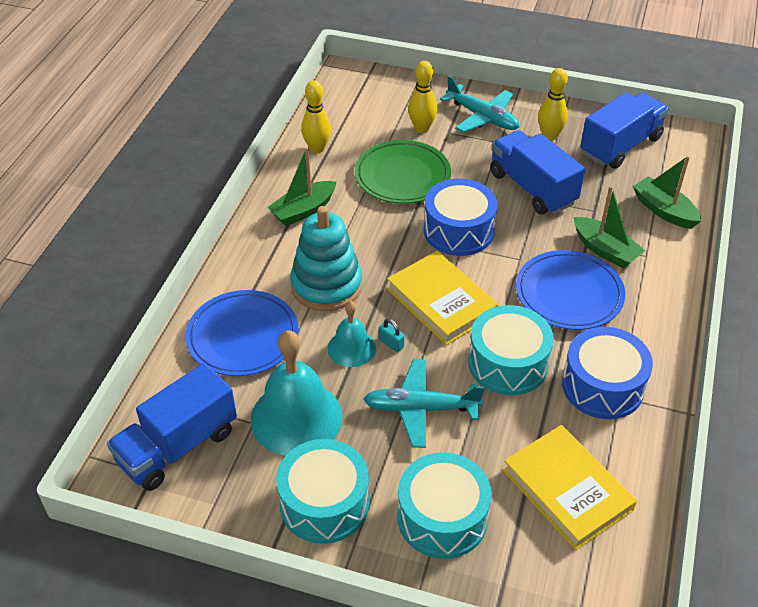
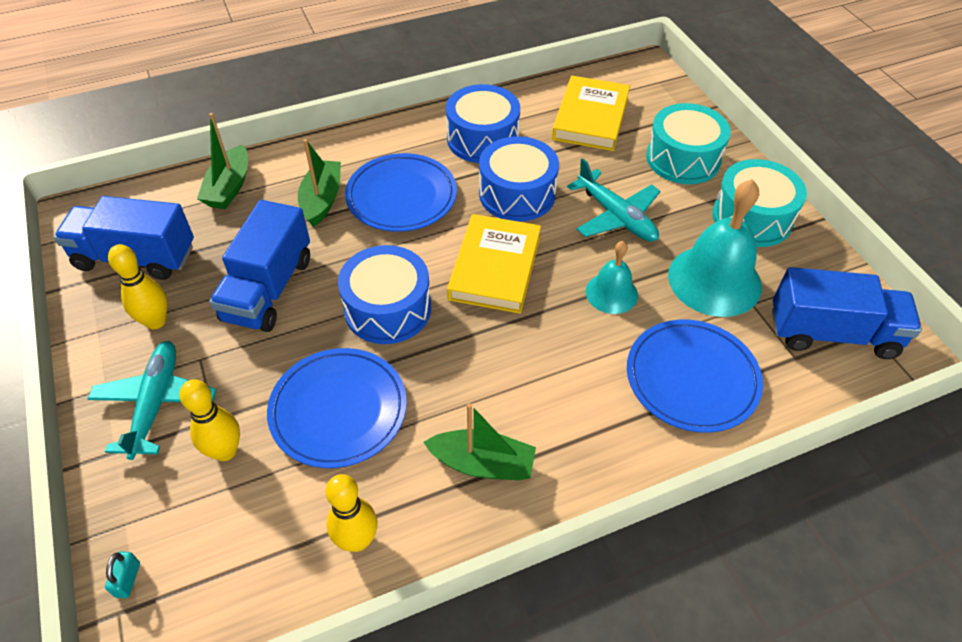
camera: 130 degrees left, 5 degrees up
(326, 285) = (564, 361): turquoise stacking toy -> none
(391, 343) = (577, 271): turquoise padlock -> turquoise padlock (128, 579)
(402, 176) = (338, 410): green plate -> blue plate
(508, 363) = (517, 194): turquoise drum -> blue drum

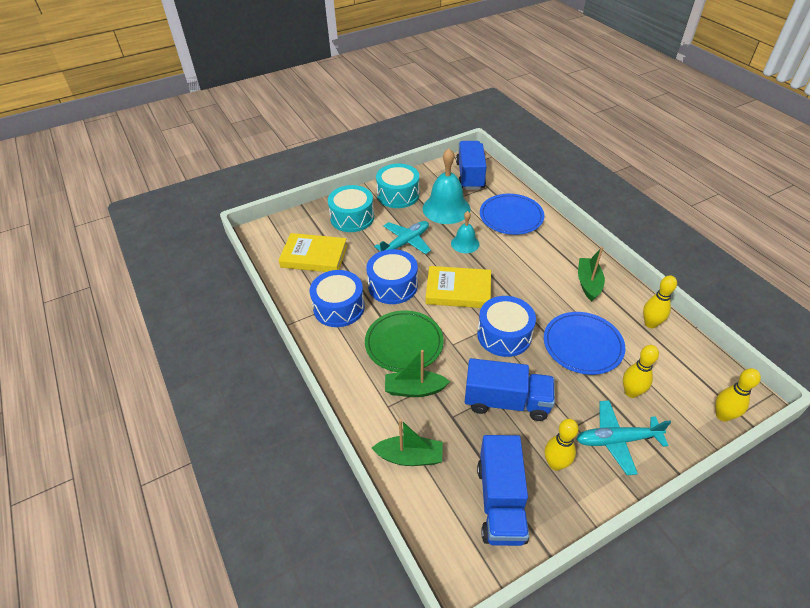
camera: 95 degrees left, 5 degrees down
(128, 579) = (722, 415): turquoise padlock -> yellow bowling pin
(401, 196) = (404, 343): blue plate -> green plate

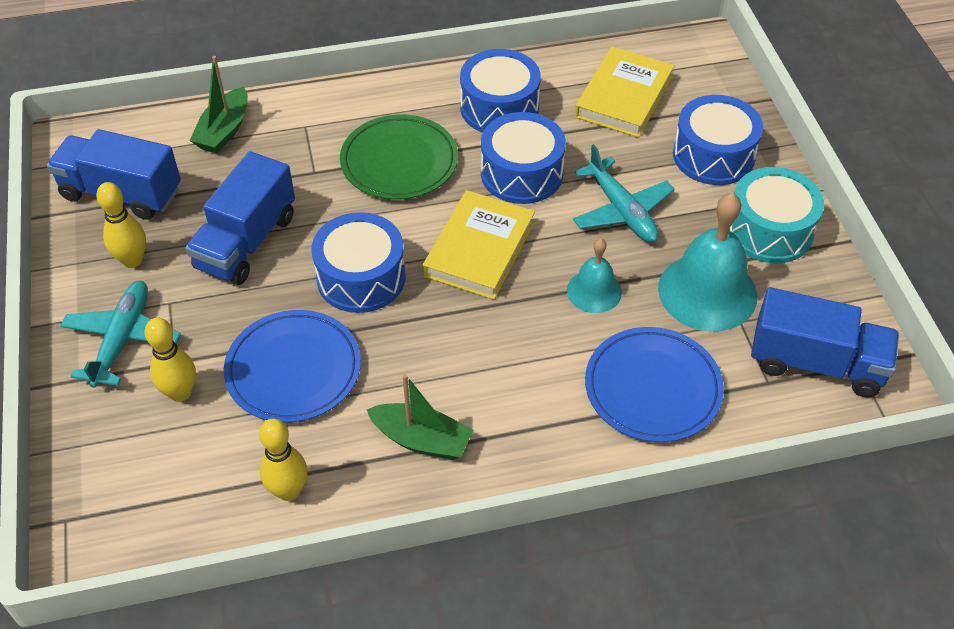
camera: 105 degrees right, 5 degrees up
(352, 217) = (713, 155): turquoise drum -> blue drum
(414, 389) = (316, 155): green boat -> none
(722, 415) = (77, 493): yellow bowling pin -> none

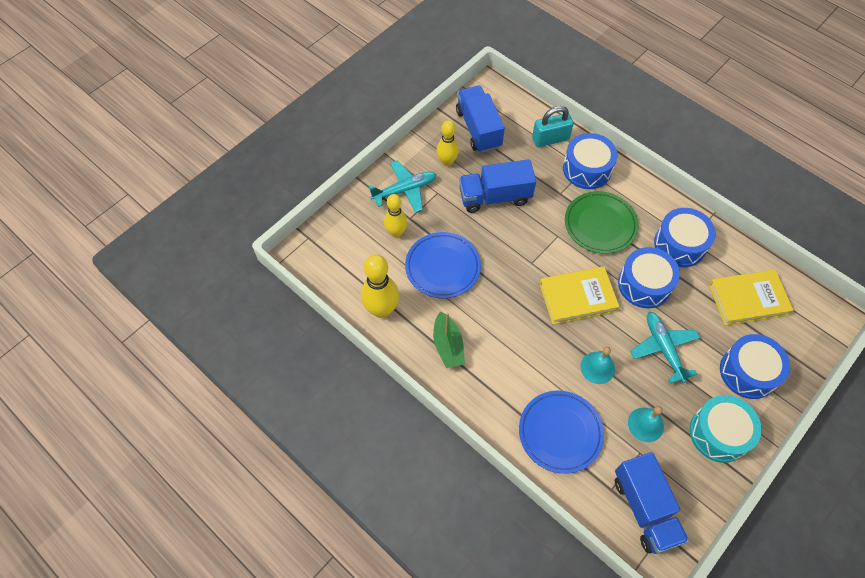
camera: 55 degrees right, 10 degrees up
(224, 131) = (550, 139): green boat -> turquoise padlock
(288, 491) = (381, 309): yellow bowling pin -> yellow bowling pin, size x1.52
(361, 277) = (515, 258): blue drum -> blue drum (587, 169)
(622, 210) = (663, 348): turquoise plane -> turquoise plane turned 135 degrees clockwise
(707, 292) = (645, 424): turquoise bell -> turquoise bell, size x0.56

